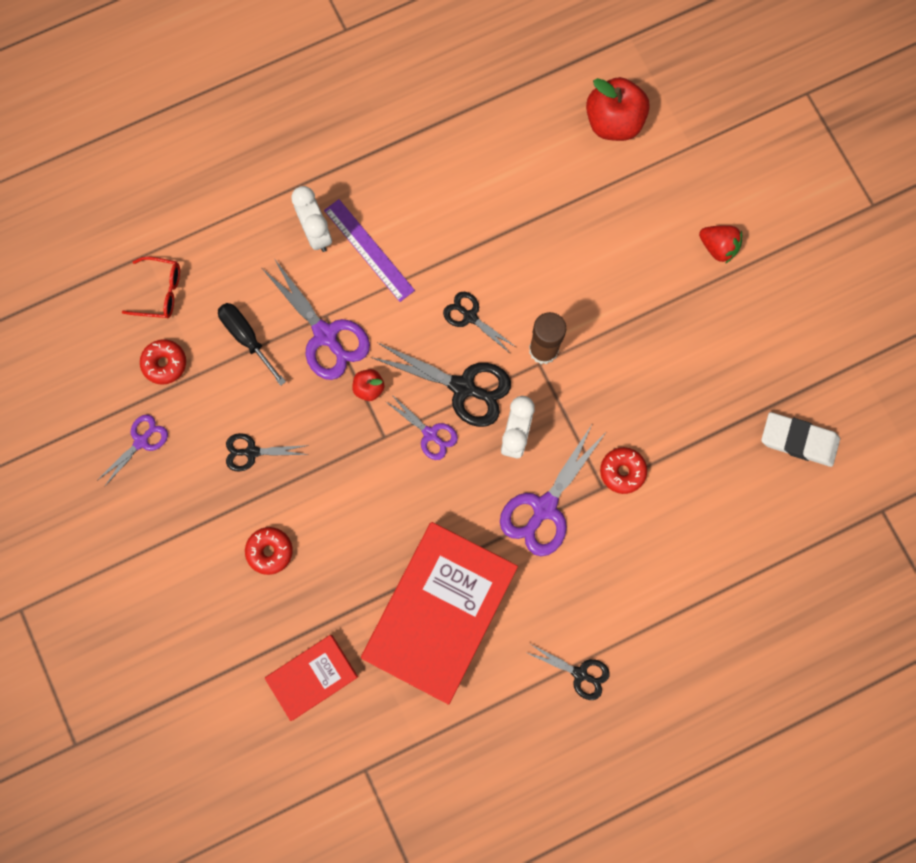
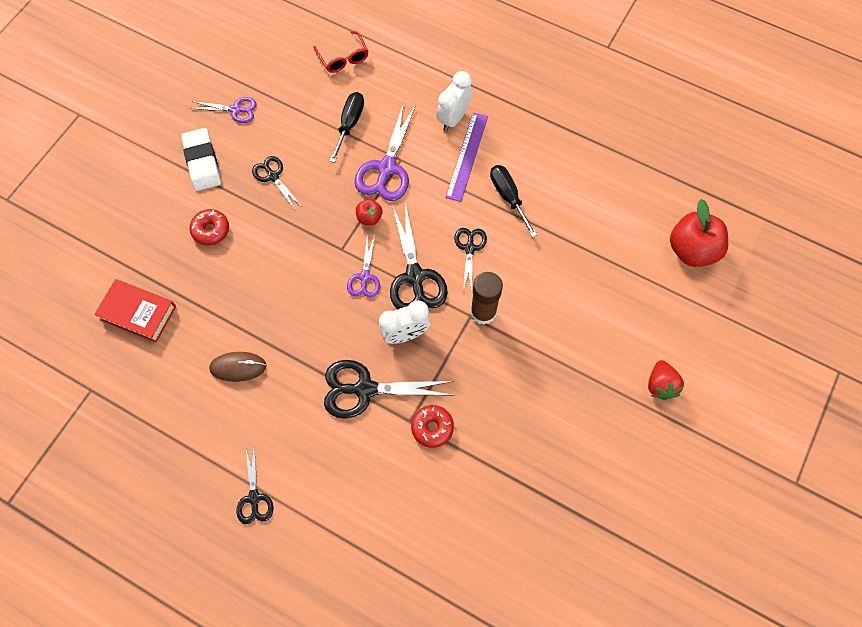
camera: 55 degrees right, 10 degrees down
(165, 364) = (297, 90): red donut -> none
(440, 612) = (238, 367): red book -> brown mouse
(442, 243) = (508, 197): none -> black screwdriver
(544, 508) = (365, 389): purple scissors -> black scissors
(798, 440) = (556, 549): white eraser -> white eraser (202, 162)

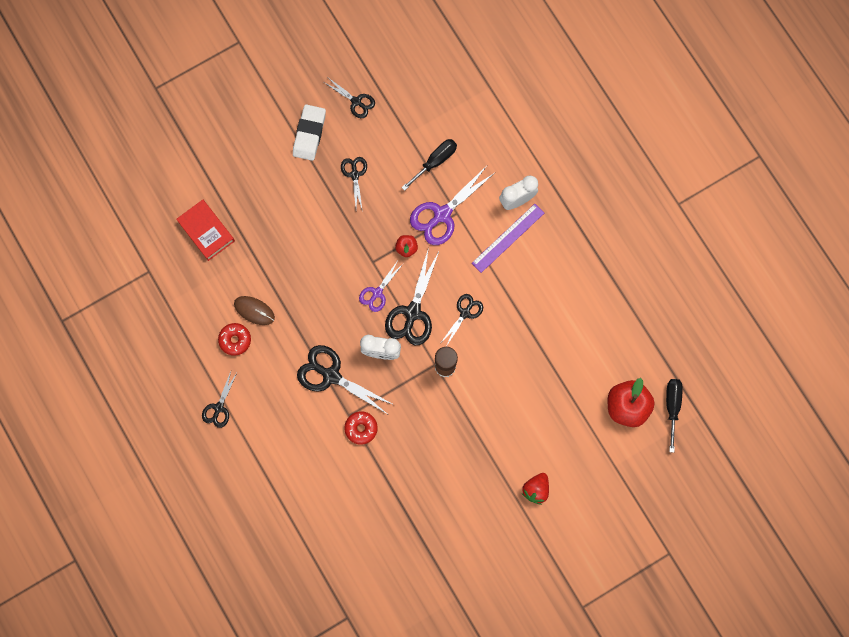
camera: 30 degrees right, 10 degrees up
(211, 230) = (288, 194): red donut -> red donut (235, 340)
(235, 110) = (356, 102): purple scissors -> black scissors
(343, 58) = (463, 100): red glasses -> none
(508, 197) = (518, 288): black screwdriver -> black screwdriver (672, 407)

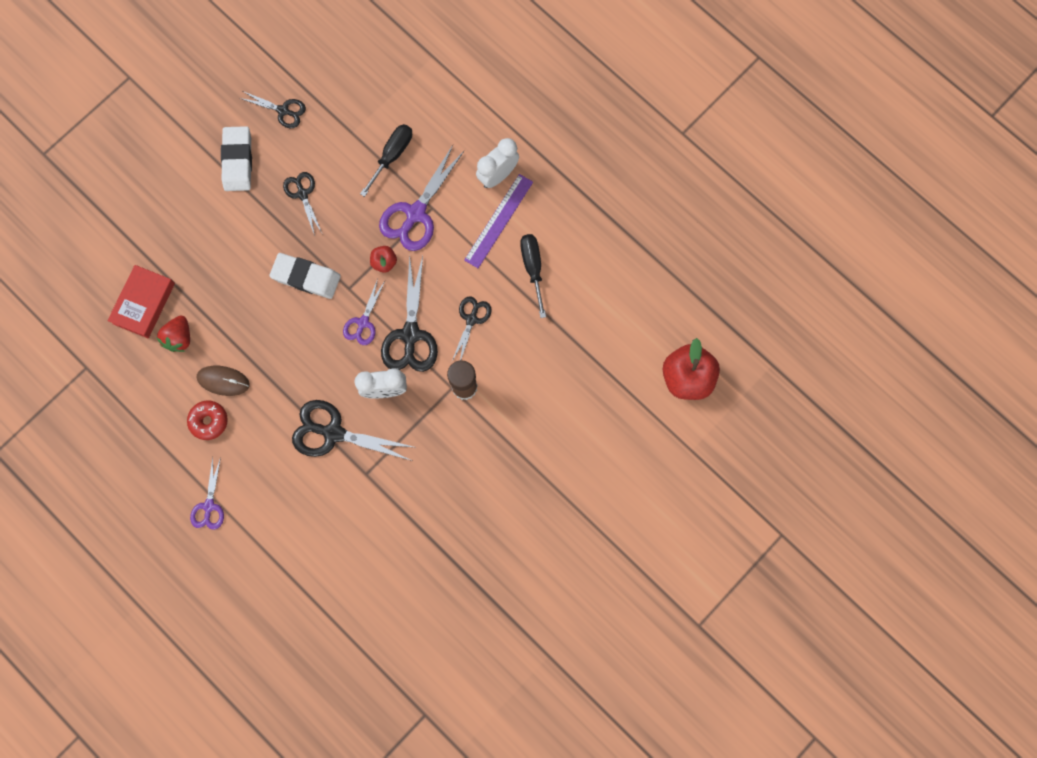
camera: 15 degrees left, 0 degrees up
(206, 231) = (144, 303): red book -> red book turned 75 degrees clockwise
(219, 408) = (209, 506): black scissors -> purple scissors
(340, 244) = (306, 277): none -> white eraser
(361, 428) = (384, 485): red donut -> none
(536, 489) = (607, 502): red strawberry -> red strawberry (179, 338)
(672, 407) = (739, 364): black screwdriver -> black screwdriver (533, 268)

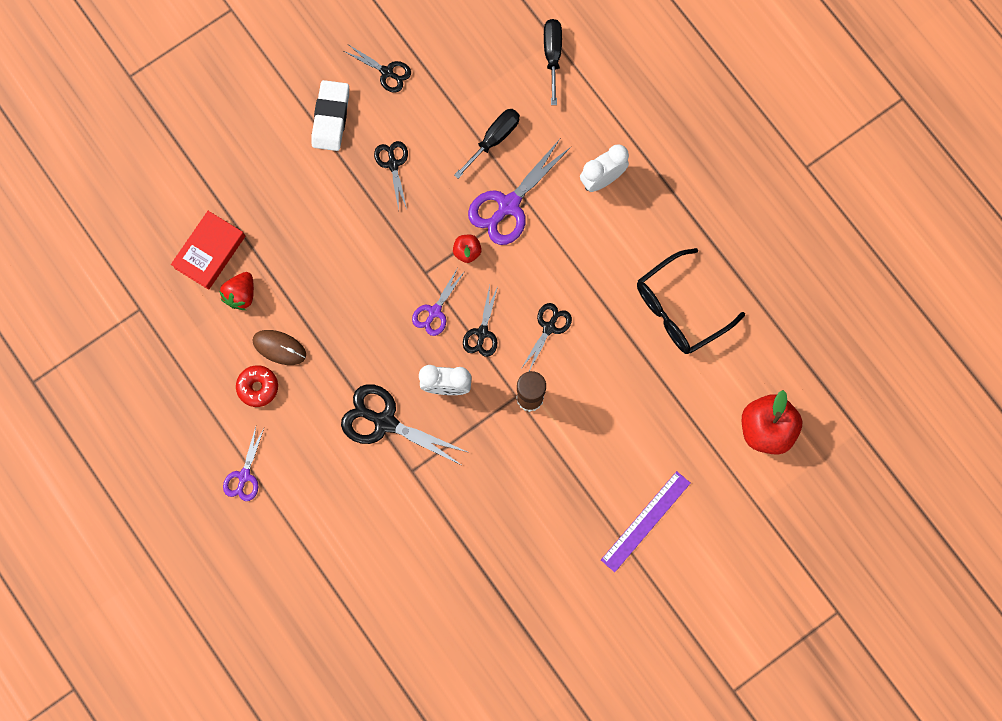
camera: 10 degrees right, 0 degrees up
(306, 277) = (383, 253): white eraser -> none
(410, 334) = (482, 333): black scissors -> black scissors, size x0.58
(498, 221) = (595, 228): purple ruler -> purple ruler (645, 521)
(533, 268) = (622, 284): black screwdriver -> black screwdriver (552, 55)
(589, 282) = (679, 309): none -> black glasses

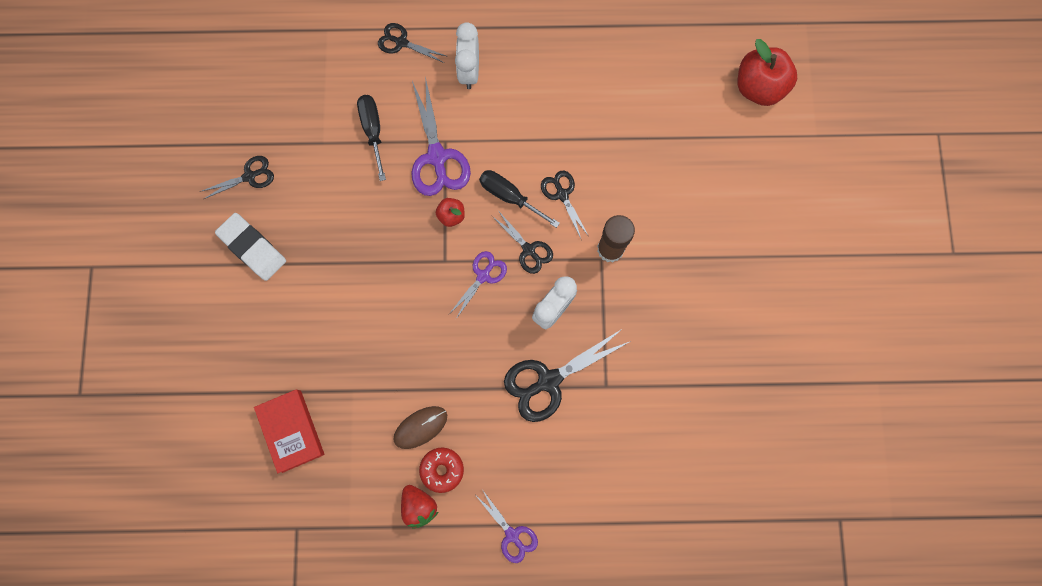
camera: 55 degrees left, 0 degrees up
(241, 294) = (349, 429): red strawberry -> red strawberry (419, 506)
(393, 164) = (332, 224): black scissors -> black scissors (401, 42)
(434, 311) = (483, 276): purple scissors -> purple scissors turned 120 degrees counterclockwise
(552, 55) = (338, 39): black screwdriver -> black screwdriver (510, 196)
(645, 521) = (773, 227): purple ruler -> none
(679, 309) = (618, 86): black glasses -> none

